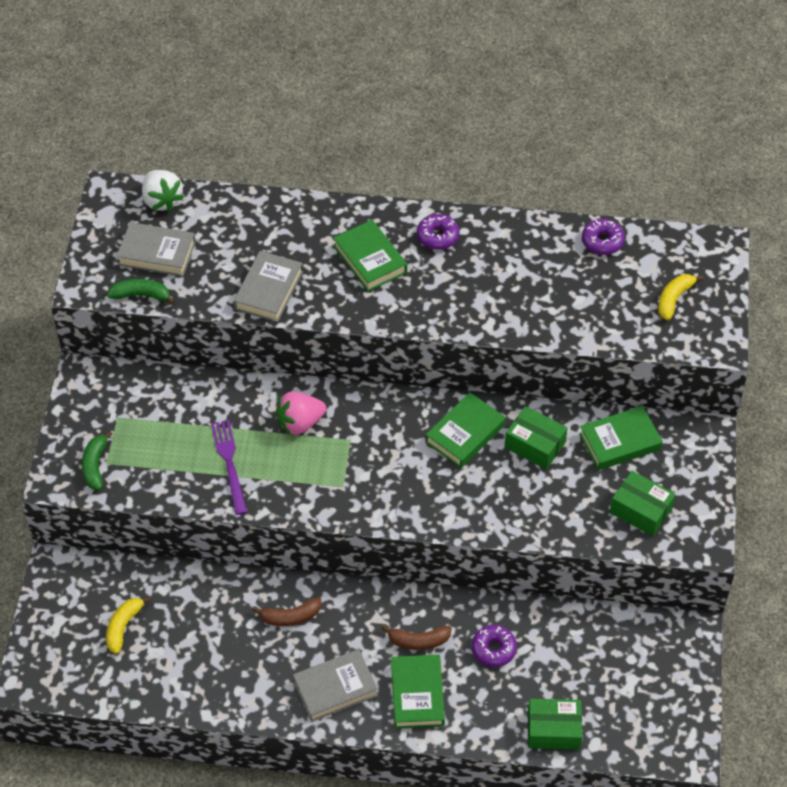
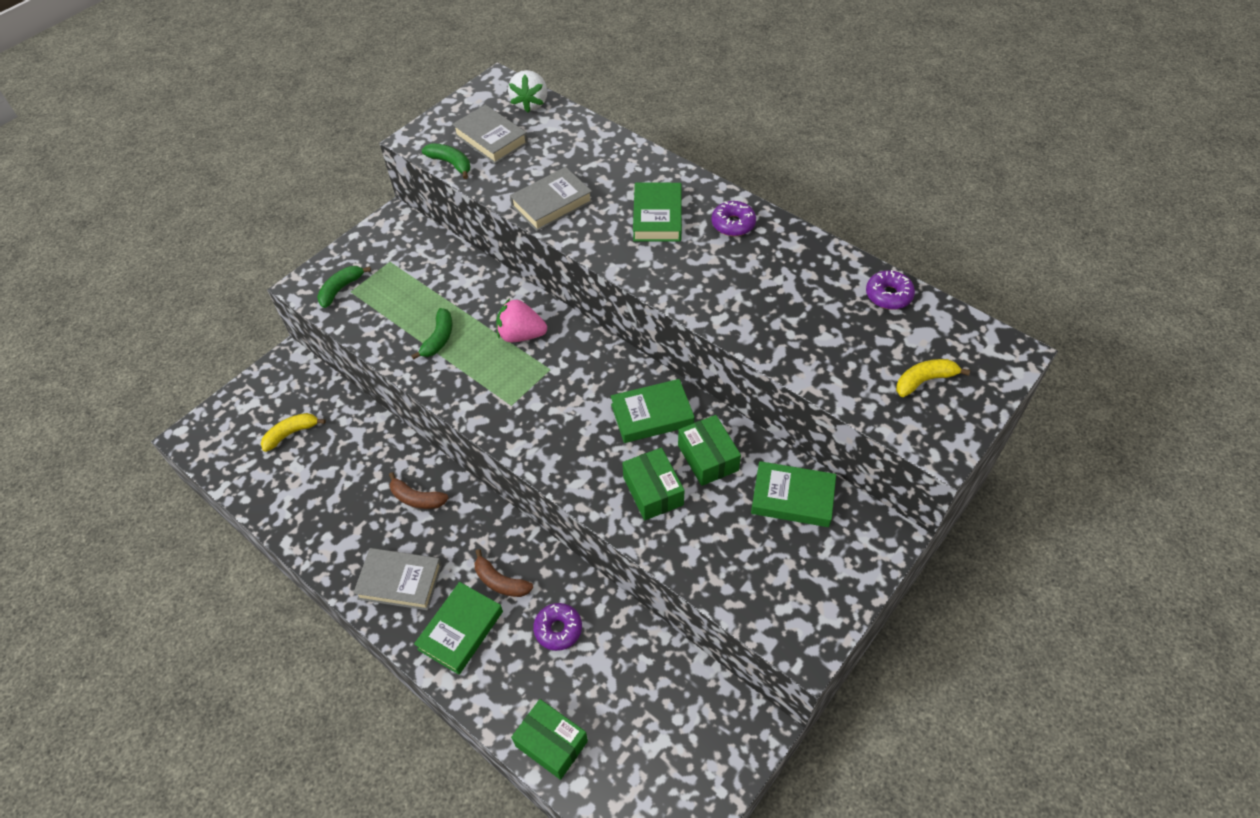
camera: 35 degrees right, 0 degrees up
(229, 463) = (439, 338): purple fork -> green banana
(640, 510) = (764, 576): green box -> green box (653, 491)

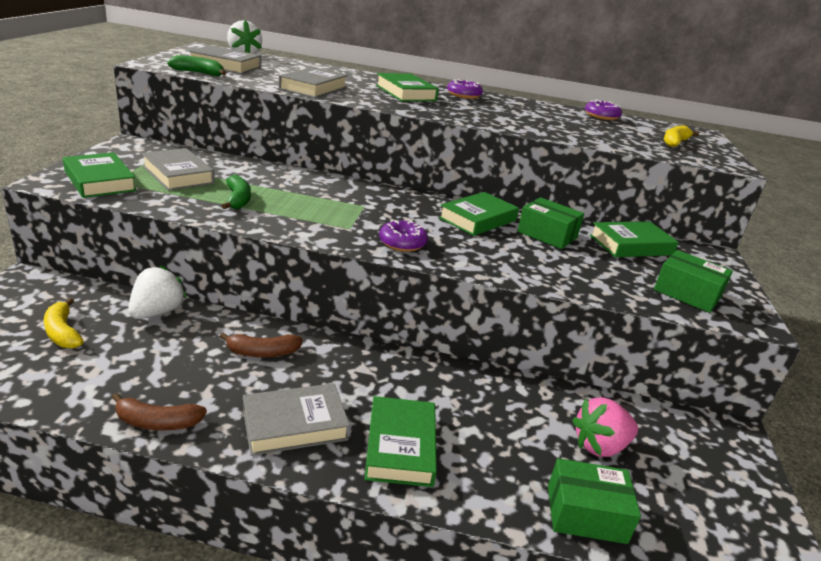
camera: 35 degrees left, 25 degrees down
(291, 433) = (63, 332): yellow banana -> yellow banana turned 60 degrees counterclockwise
(341, 289) = (100, 181): green banana -> green book
(363, 427) = (157, 312): none -> white strawberry
(409, 286) = (178, 175): none -> grey book
(500, 582) = (408, 394): brown banana -> brown banana (157, 422)
(521, 335) = (318, 191): pink strawberry -> pink strawberry (600, 446)
(558, 629) = (499, 415): purple donut -> purple donut (402, 243)
(653, 491) = (529, 257): green box -> green box (687, 293)

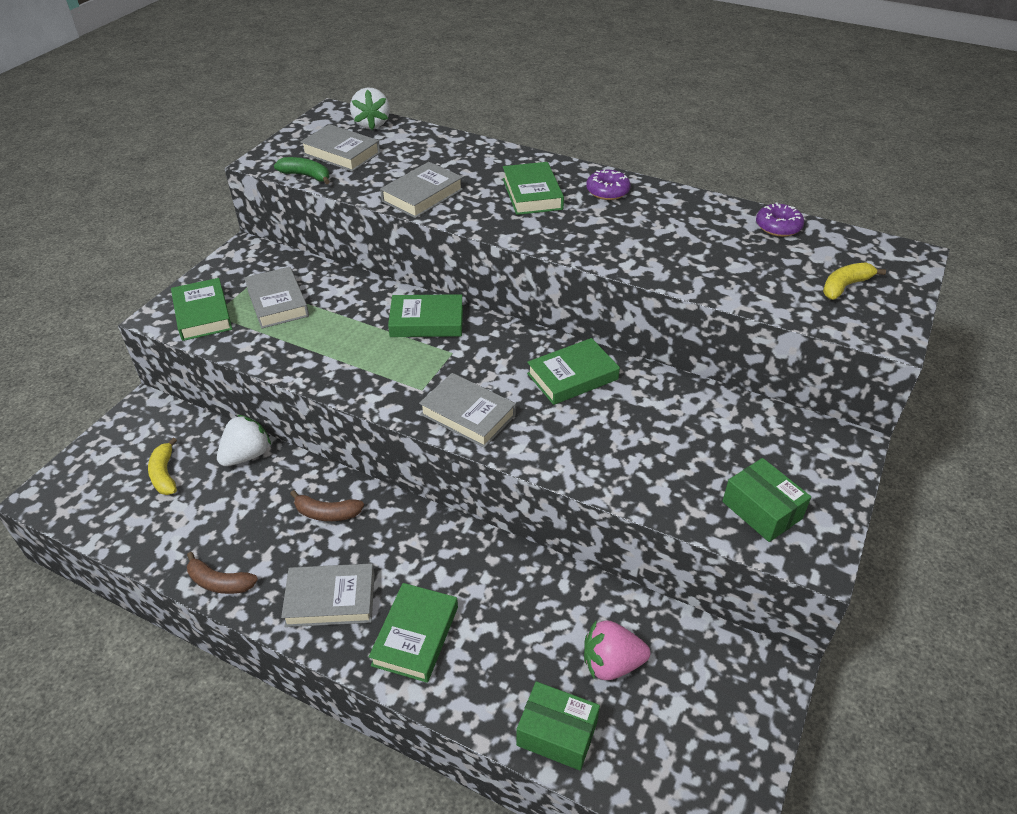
camera: 20 degrees right, 15 degrees up
(238, 199) = (324, 343): green banana -> none
(402, 243) = (468, 415): purple donut -> grey book
(547, 234) = (643, 405): green box -> none
(631, 245) = (742, 426): green book -> green book (427, 321)

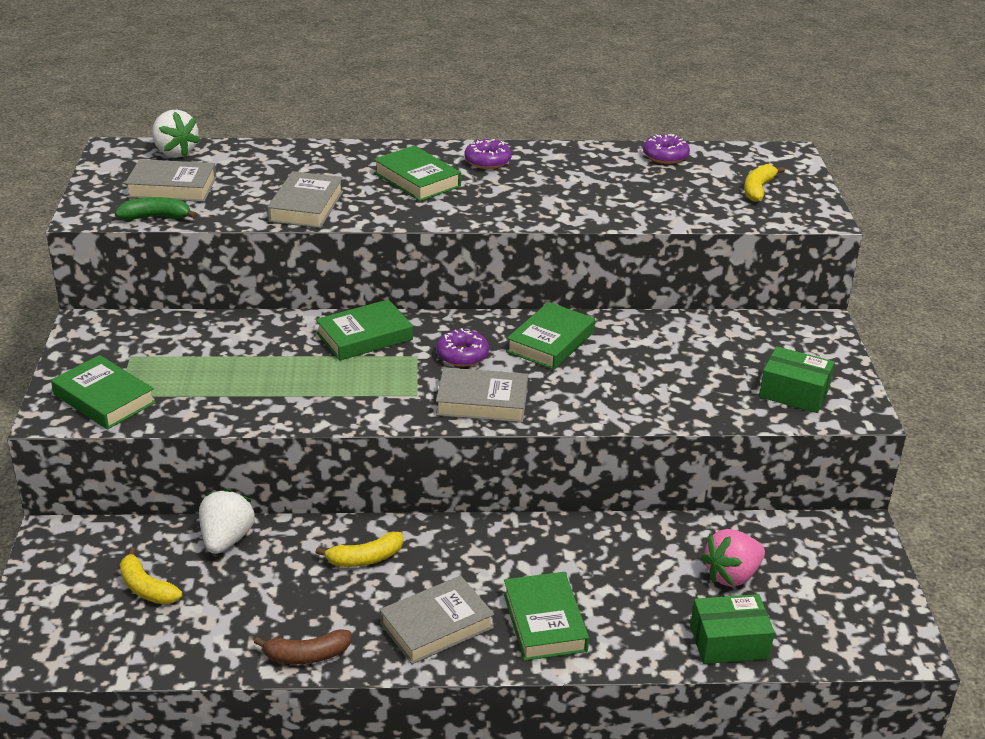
camera: 30 degrees left, 10 degrees down
(277, 302) = (182, 364): grey book -> none
(327, 513) = (365, 558): brown banana -> yellow banana
(488, 364) = (462, 355): none -> purple donut

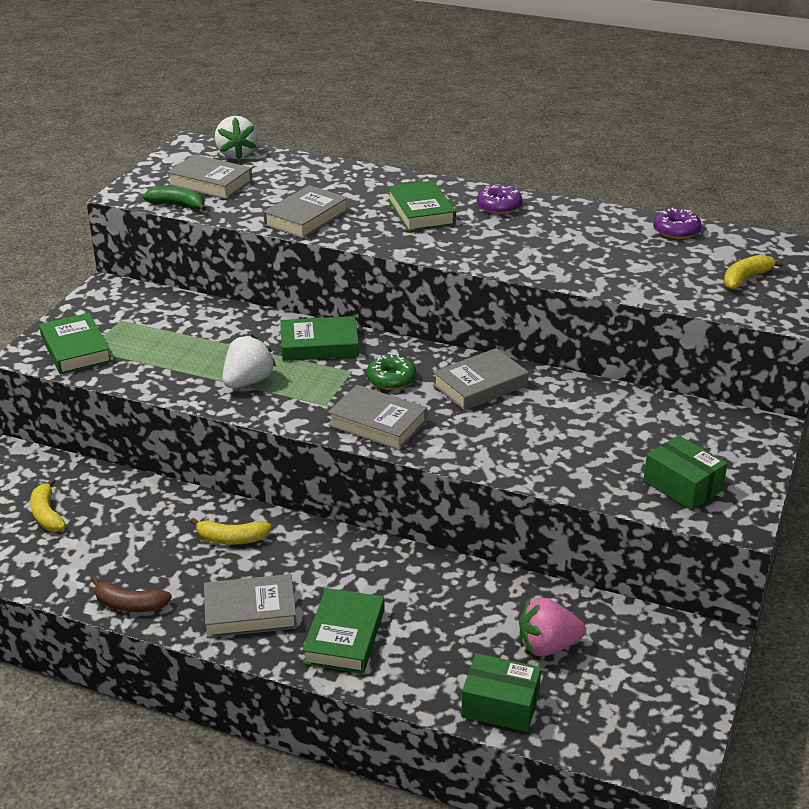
camera: 25 degrees right, 0 degrees up
(226, 539) = (133, 493): white strawberry -> white strawberry (248, 382)
(462, 355) = (391, 379): purple donut -> green donut
(550, 342) = (480, 385): green book -> grey book

